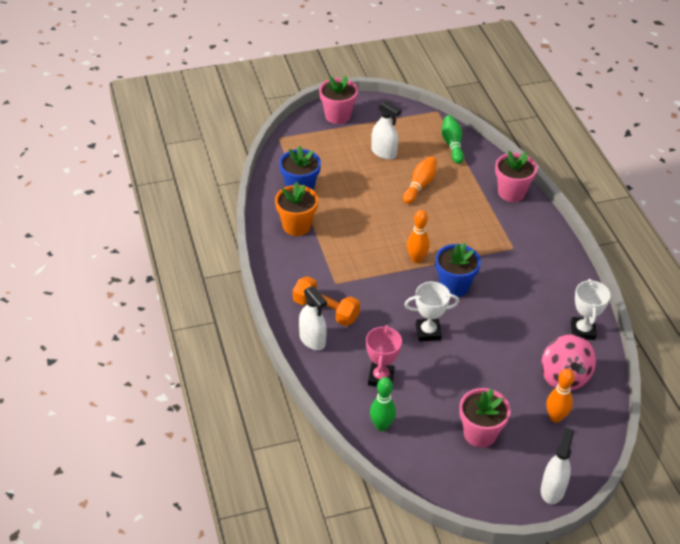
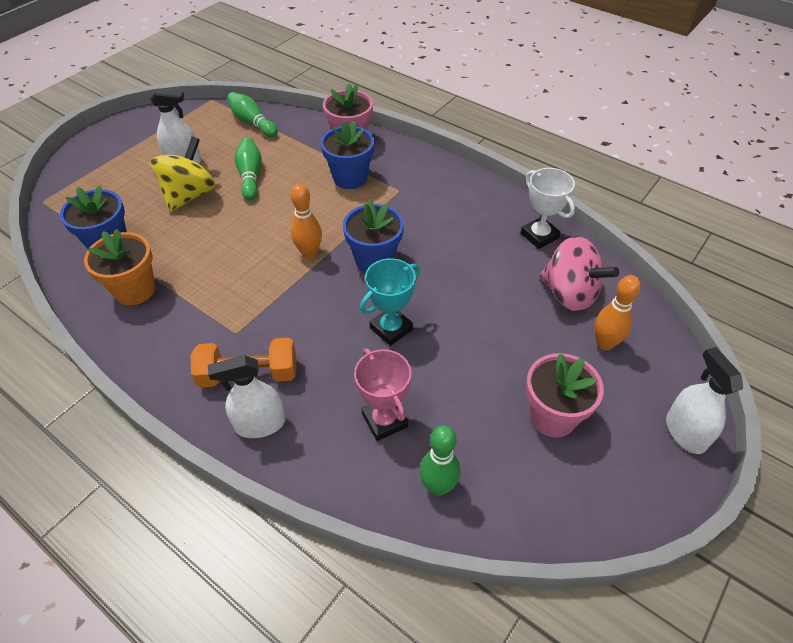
camera: 35 degrees left, 5 degrees up
(312, 340) = (260, 424): white spray bottle -> white spray bottle turned 150 degrees clockwise
(337, 116) = (101, 148): pink flower pot -> none
(370, 179) = (190, 195): none -> yellow spinning top
(420, 185) = (250, 176): orange bowling pin -> green bowling pin
(428, 332) = (391, 328): white trophy -> turquoise trophy
(486, 221) = (350, 178): none -> blue flower pot

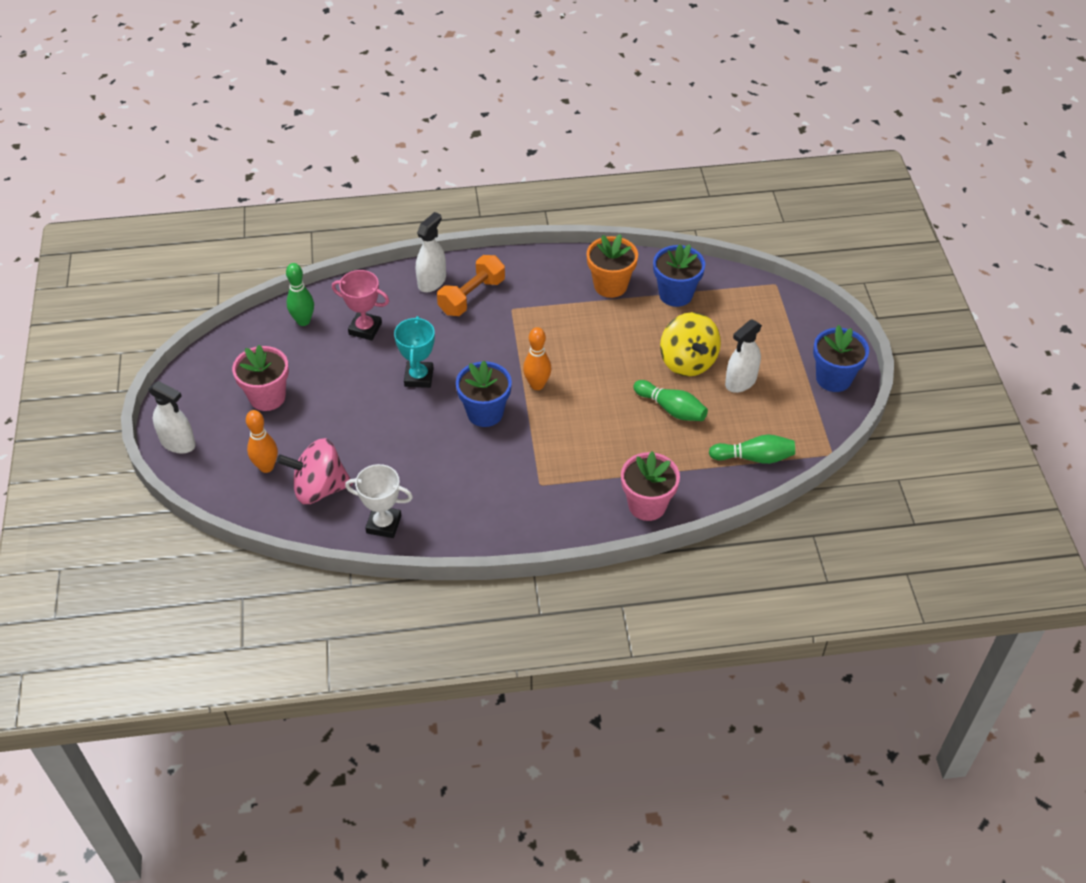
camera: 135 degrees right, 0 degrees up
(350, 178) = (593, 466): blue flower pot -> blue flower pot (833, 378)

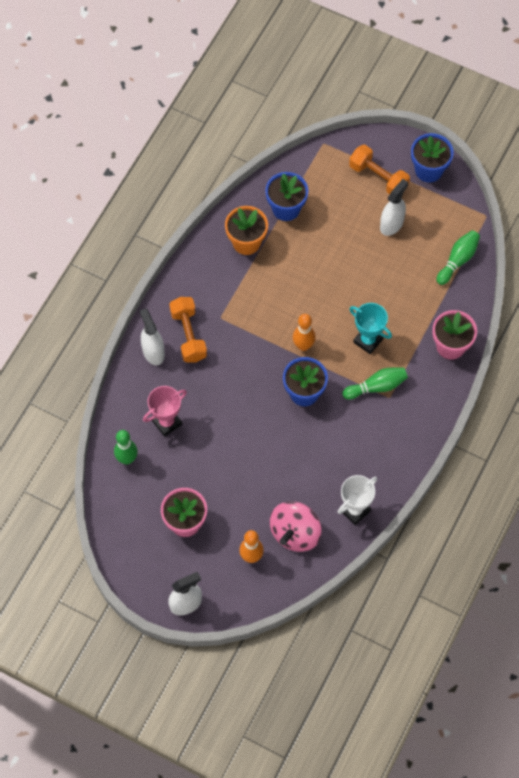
camera: 55 degrees left, 15 degrees up
(419, 377) = (240, 414): turquoise trophy -> turquoise trophy (368, 340)
(671, 409) = (384, 280): green bowling pin -> green bowling pin (376, 387)
(687, 361) = (351, 243): yellow spinning top -> none
(740, 382) = (391, 224): white spray bottle -> white spray bottle turned 135 degrees counterclockwise
(782, 344) = (378, 177): none -> orange dumbbell

